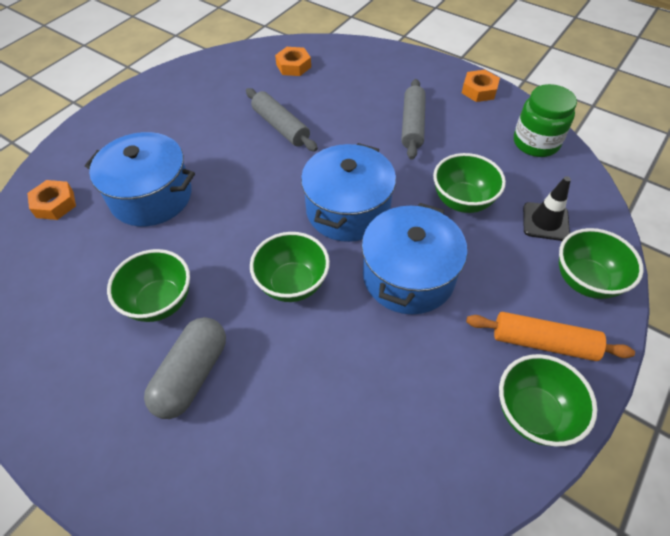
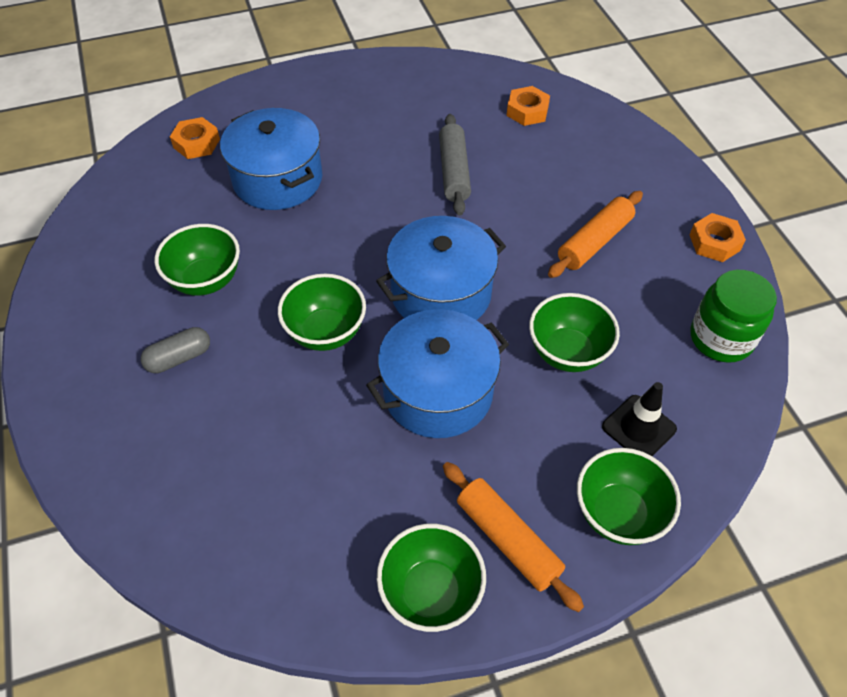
camera: 35 degrees right, 0 degrees up
(192, 375) = (179, 358): grey capsule -> grey capsule, size x0.64
(412, 125) = (594, 242): grey rolling pin -> orange rolling pin

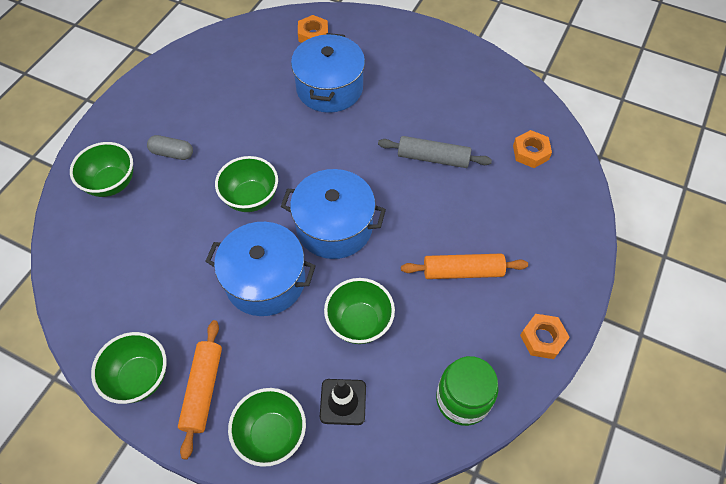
camera: 45 degrees right, 5 degrees up
(206, 280) = (229, 120): green bowl -> green bowl (111, 183)
(454, 172) = (433, 158): grey rolling pin -> grey rolling pin turned 60 degrees clockwise

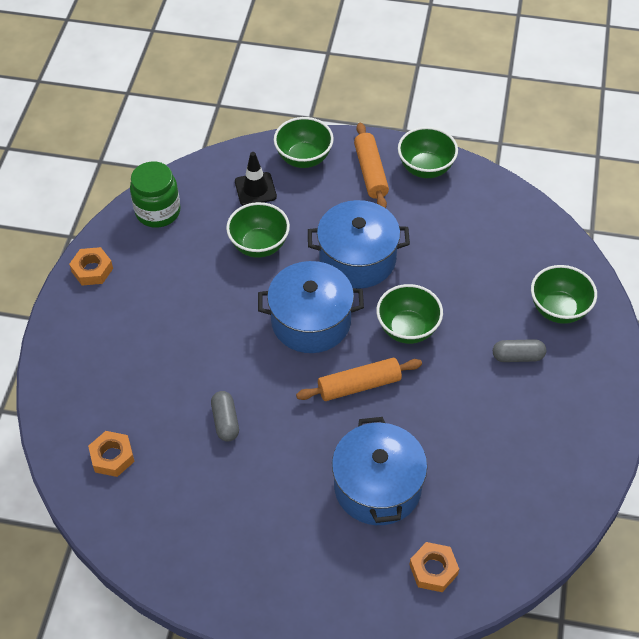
camera: 165 degrees right, 5 degrees down
(433, 158) = (225, 421): grey rolling pin -> grey capsule
(462, 271) = (173, 309): orange rolling pin -> orange rolling pin (359, 385)

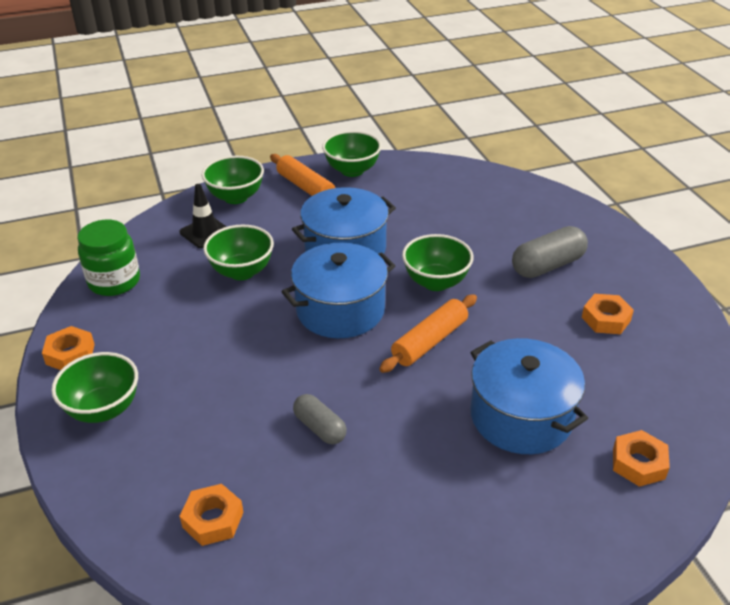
camera: 30 degrees left, 15 degrees down
(517, 356) = (547, 265): grey capsule -> grey capsule, size x1.57
(521, 434) = (606, 319): none -> orange nut
(558, 309) = (548, 222): green bowl -> green bowl (103, 409)

